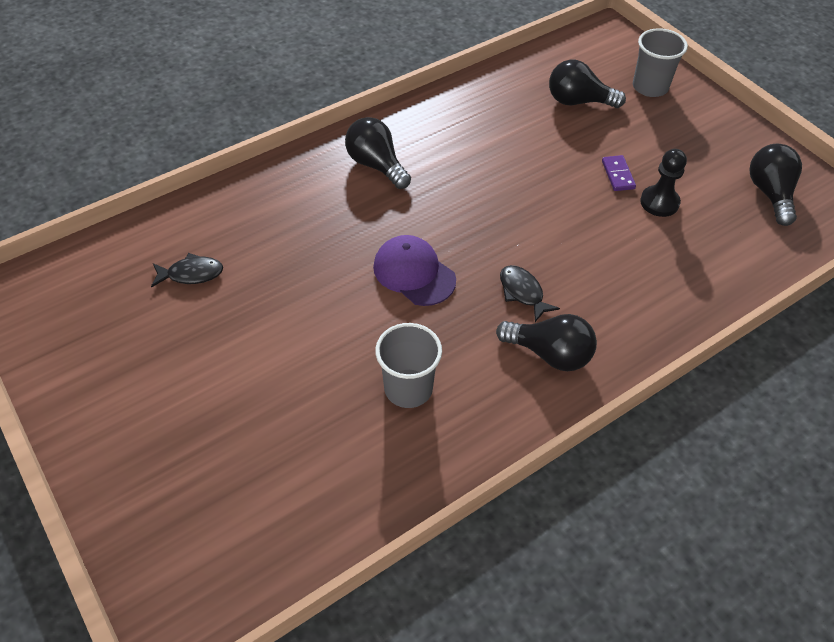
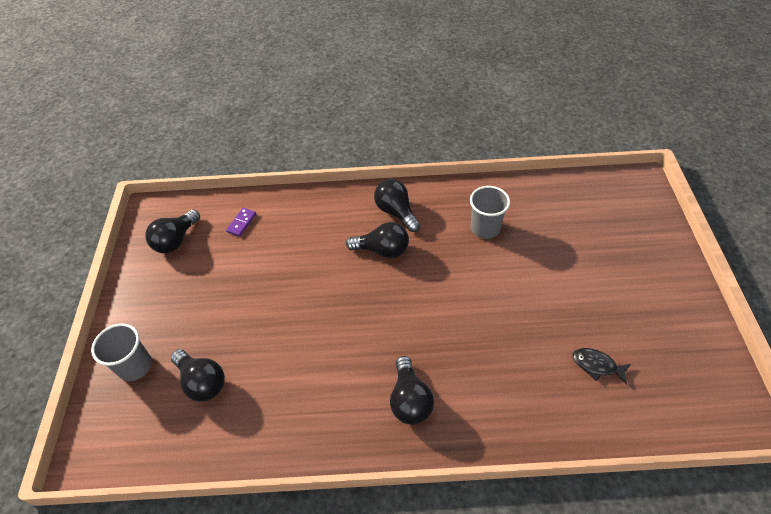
camera: 145 degrees left, 0 degrees up
(414, 273) = (439, 293): purple cap -> none
(522, 292) = (382, 250): black fish -> black light bulb
(618, 175) = (247, 299): purple domino -> purple domino (241, 223)
(659, 202) = (245, 266): black pawn -> none

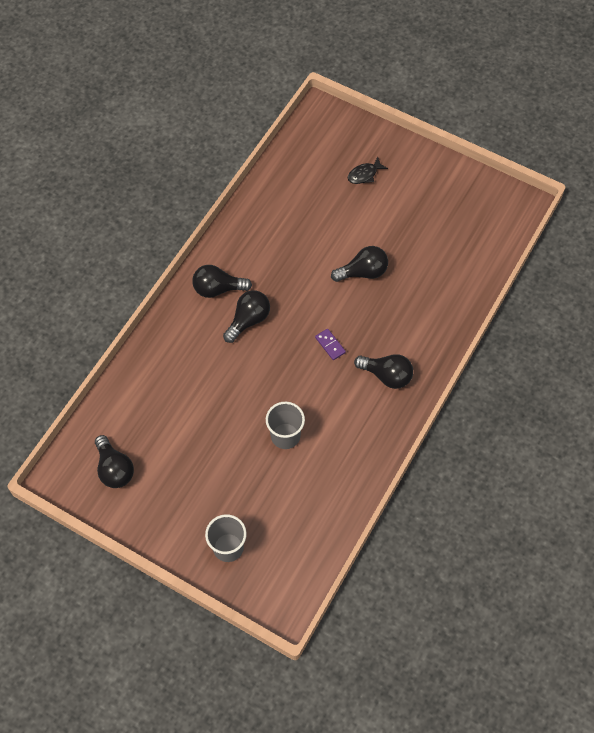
camera: 60 degrees left, 10 degrees up
(202, 382) = (277, 503): black light bulb -> black light bulb (363, 272)
(241, 223) = (136, 408): purple domino -> purple domino (330, 345)
(485, 228) = (282, 239): grey cup -> grey cup (285, 436)
(597, 365) = (439, 252): black fish -> black fish (364, 174)

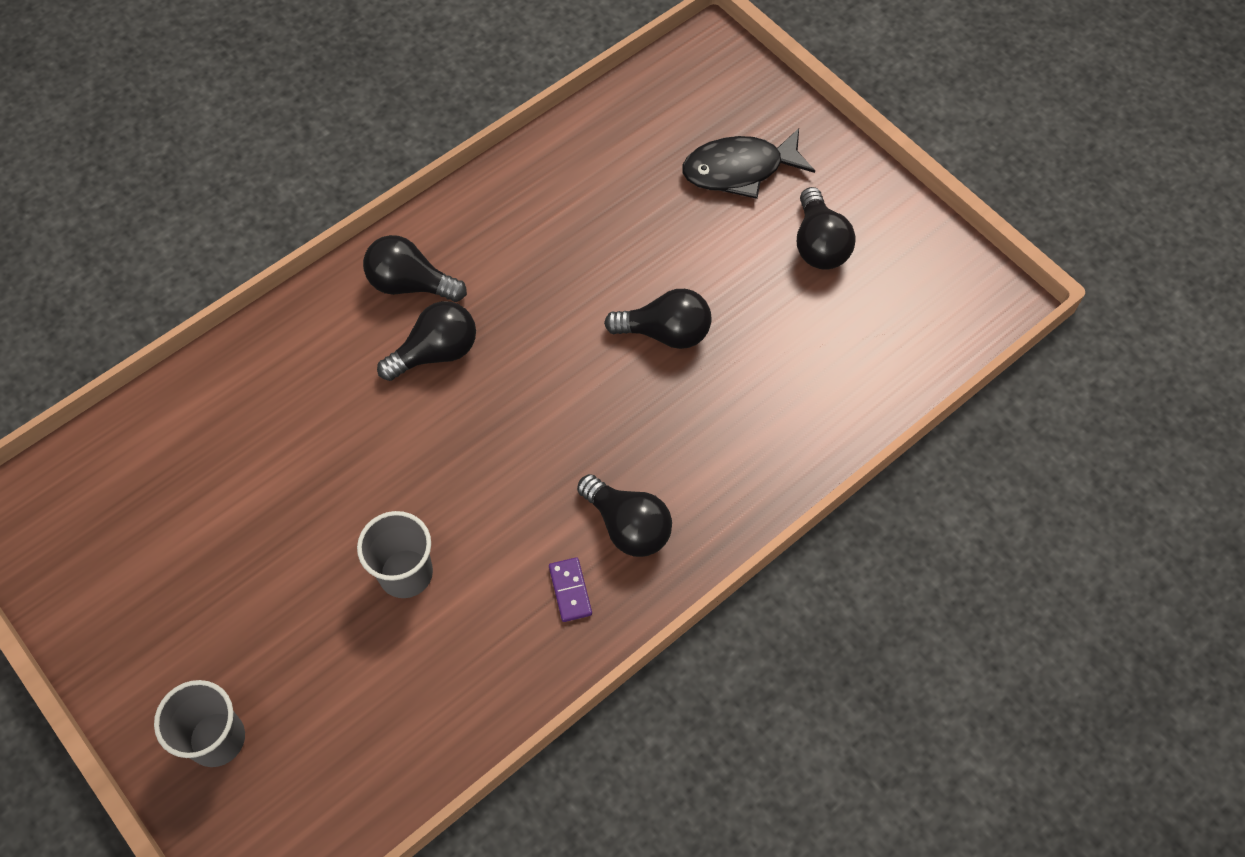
camera: 20 degrees right, 0 degrees up
(114, 469) = (99, 531): black light bulb -> black light bulb (819, 244)
(330, 345) = (553, 439): purple domino -> purple domino (570, 590)
(364, 174) = (739, 170): black fish -> black fish, size x1.73

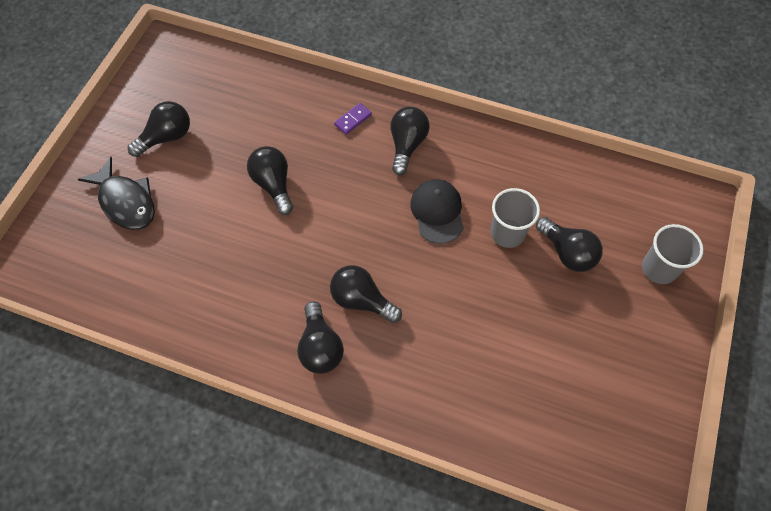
camera: 120 degrees left, 0 degrees up
(325, 632) = (567, 252): none -> black light bulb
(496, 504) = (437, 212): none -> black cap
(570, 590) = (460, 153): purple domino -> purple domino (353, 120)

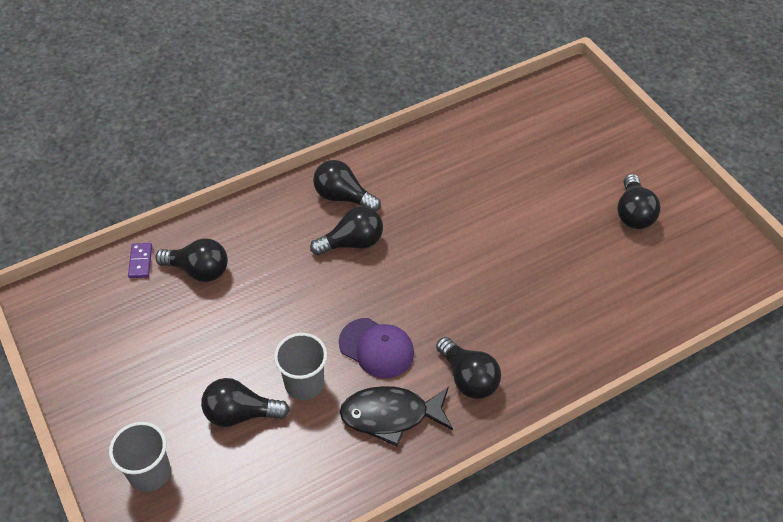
camera: 130 degrees right, 10 degrees down
(126, 202) = (583, 158): black fish -> black fish (391, 415)
(273, 185) = (515, 254): black light bulb -> black light bulb (199, 270)
(353, 120) = (537, 356): purple domino -> purple domino (140, 262)
(437, 212) = (376, 348): black cap -> purple cap

